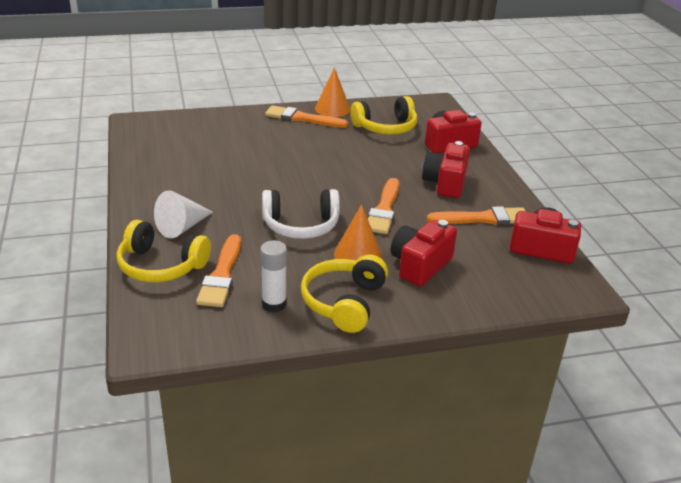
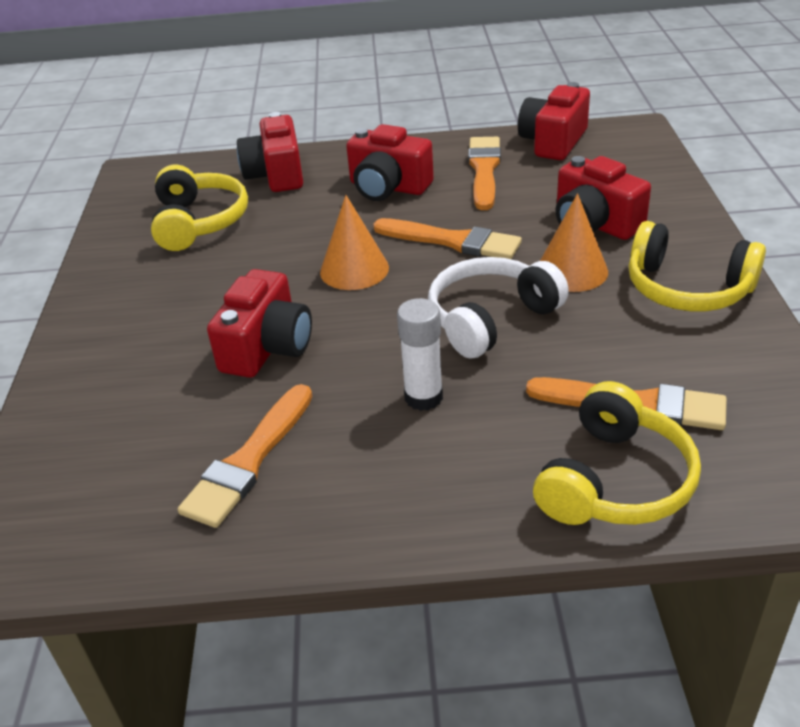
camera: 75 degrees left, 5 degrees up
(182, 227) = (487, 457): white cone -> none
(269, 160) = (267, 347): none -> red camera
(274, 304) = (703, 350): white glue stick -> white glue stick (423, 397)
(301, 225) = (491, 319): white headphones -> white headphones turned 135 degrees counterclockwise
(302, 118) = (120, 305): orange brush -> orange brush (249, 460)
(332, 109) = (101, 270): orange cone -> orange cone (354, 270)

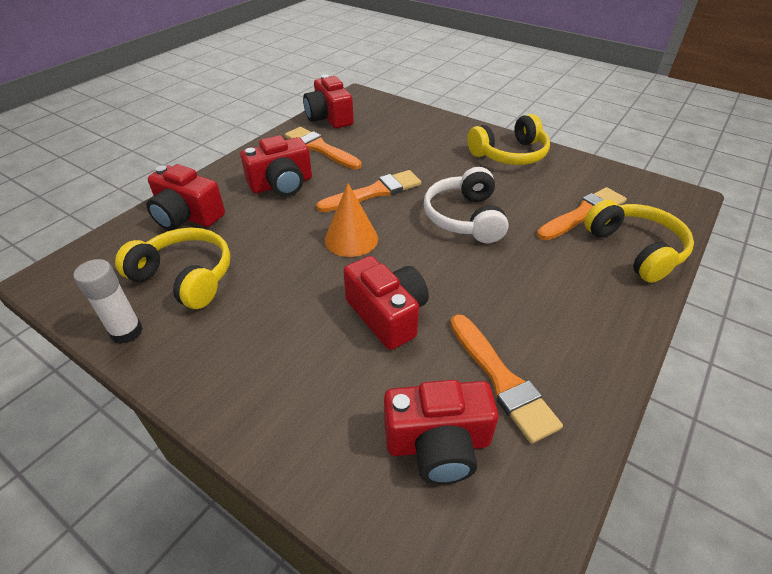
camera: 55 degrees left, 5 degrees up
(423, 397) = (510, 275): white glue stick -> white glue stick (127, 332)
(572, 271) = (454, 174): orange cone -> none
(594, 224) = (423, 147): red camera -> red camera (438, 444)

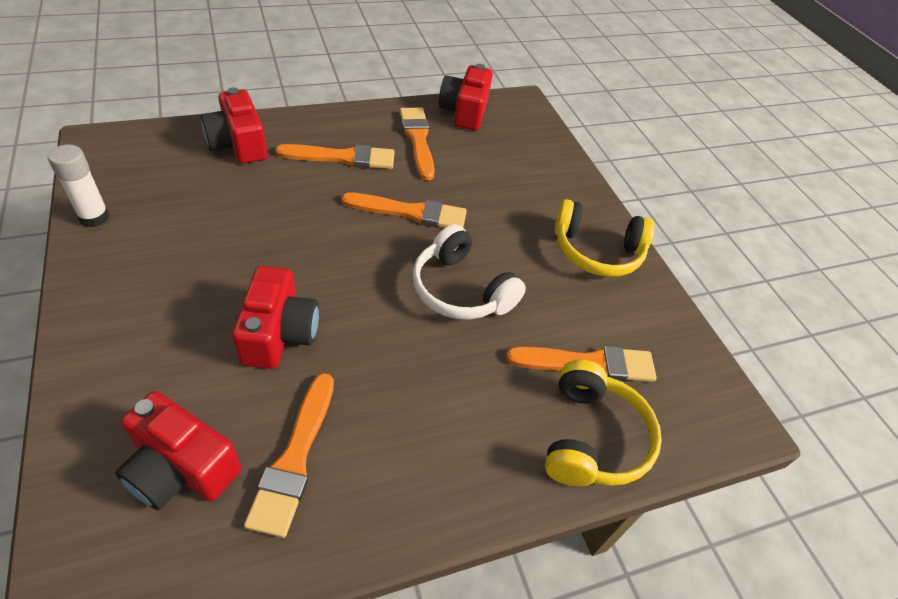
camera: 30 degrees right, 5 degrees up
(185, 277) = (178, 198): yellow headphones -> none
(282, 184) = (342, 157): red camera -> orange brush
(351, 239) = (335, 245): orange cone -> none
(465, 218) = (461, 289): white headphones -> white headphones turned 75 degrees counterclockwise

